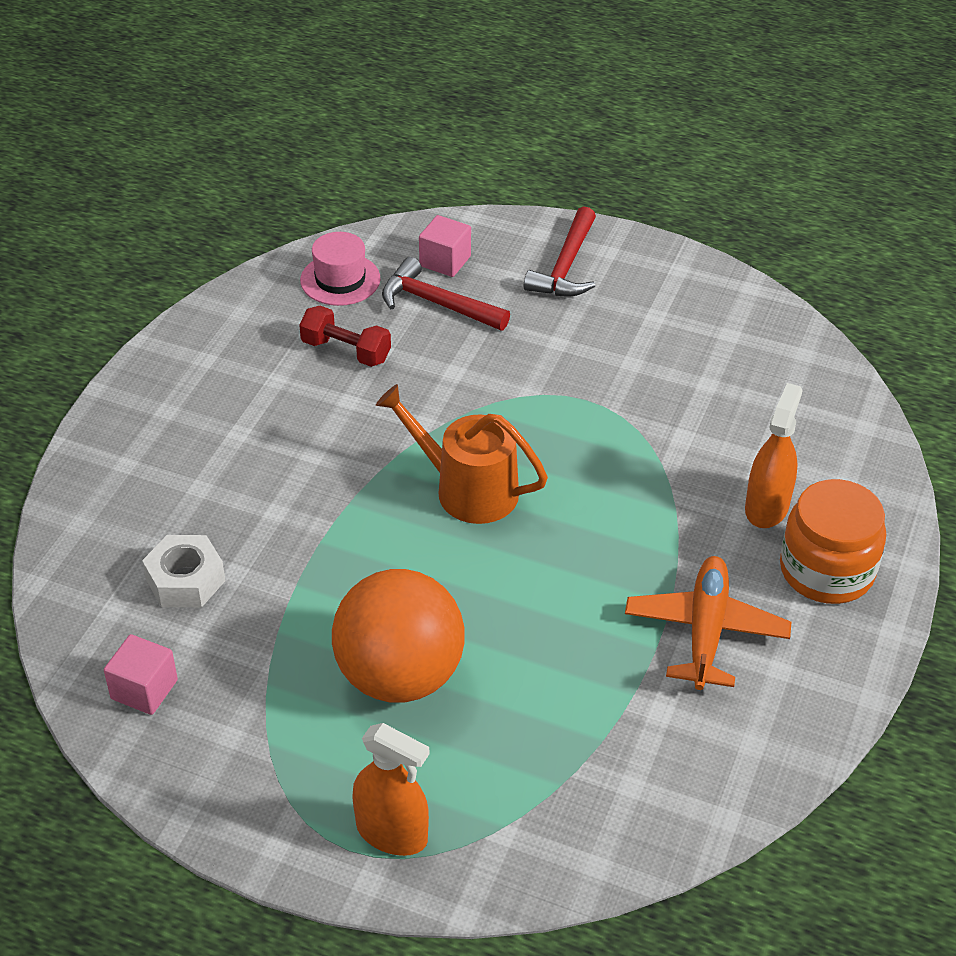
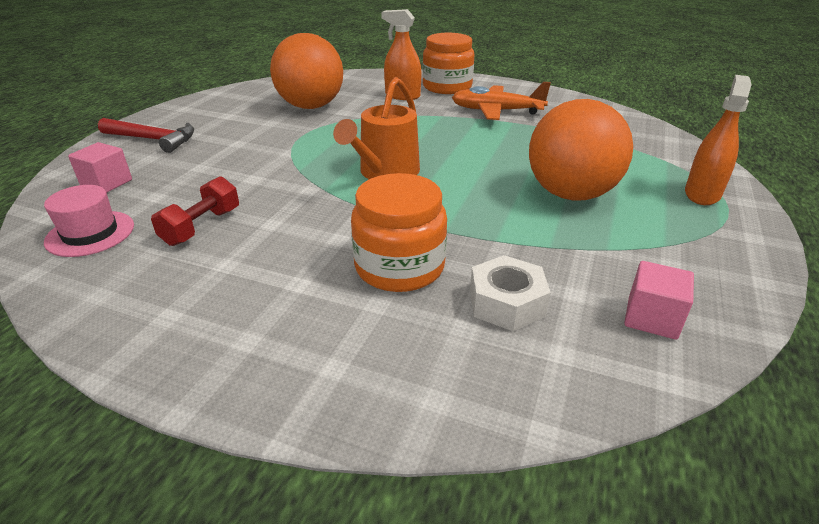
camera: 90 degrees left, 10 degrees down
(255, 503) = (399, 267): none -> orange jar
(437, 303) = (162, 186): red hammer -> none
(701, 398) = (311, 106): none -> orange ball

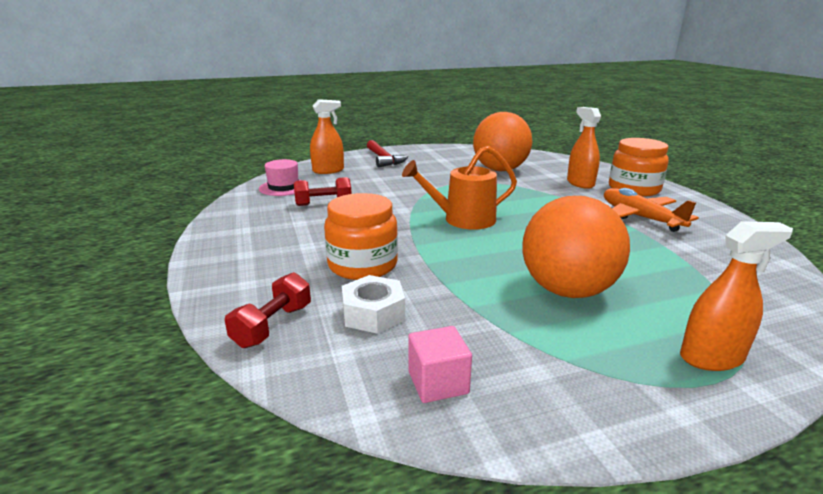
camera: 50 degrees right, 10 degrees down
(107, 183) = (328, 171): pink cube -> orange spray bottle
(461, 382) = (273, 325): none -> red dumbbell

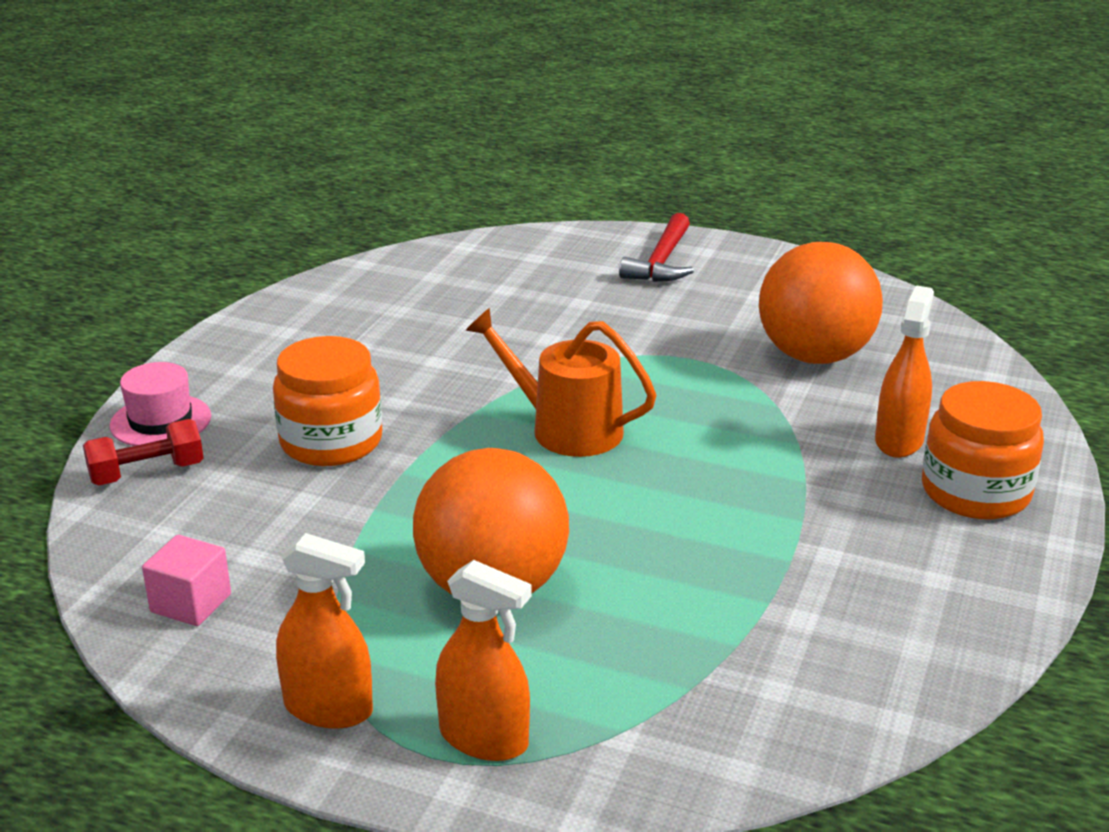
camera: 40 degrees right, 5 degrees up
(284, 187) = (429, 272): pink hat -> pink hat (160, 421)
(323, 203) = (434, 324): red dumbbell -> none
(328, 171) = (537, 259): orange spray bottle -> orange spray bottle (328, 708)
(373, 313) = (248, 506): white nut -> none
(640, 217) = (846, 545): orange plane -> none

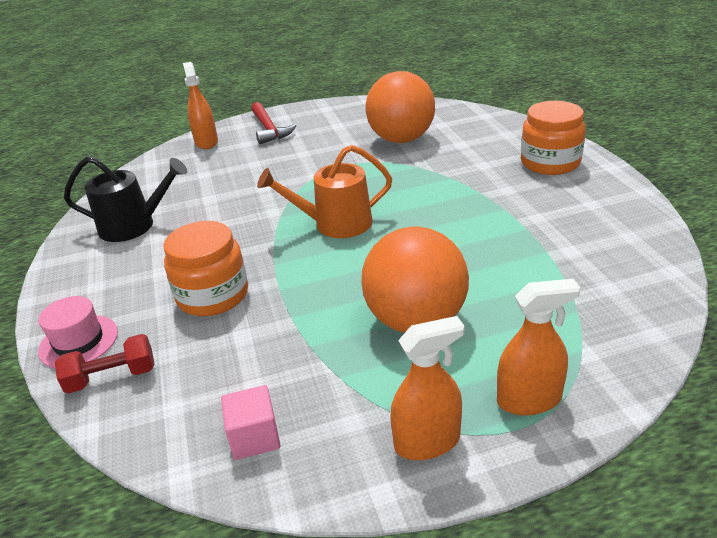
camera: 35 degrees left, 5 degrees up
(147, 473) = (112, 377): red dumbbell -> red dumbbell turned 45 degrees clockwise
(354, 319) = (134, 226): none -> black watering can
(899, 440) = (489, 157): orange spray bottle -> orange spray bottle (206, 142)

